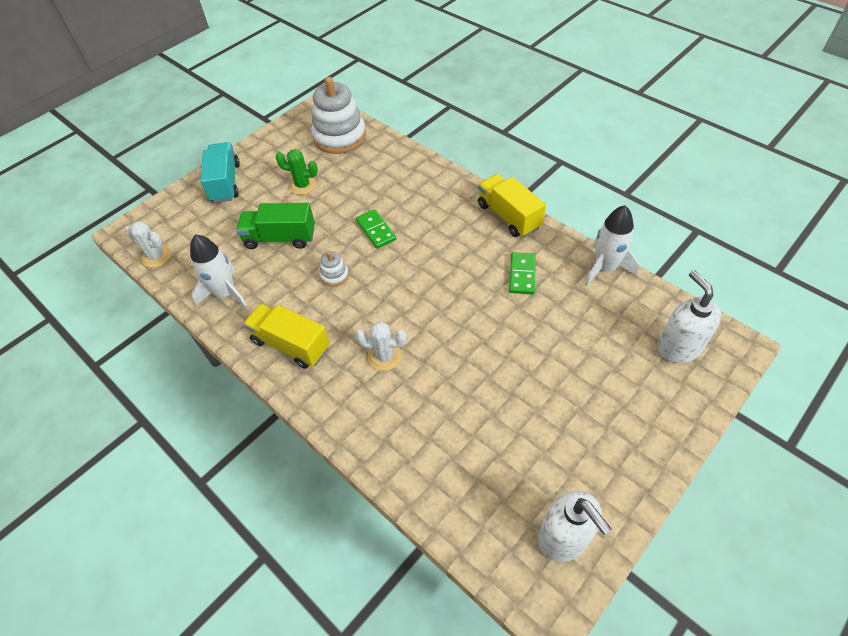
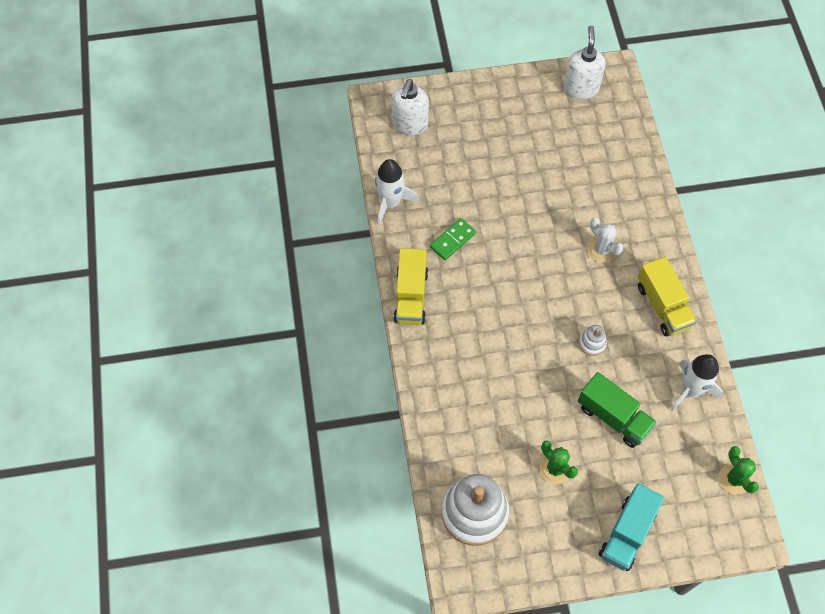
camera: 145 degrees left, 10 degrees up
(156, 256) = (734, 479): white cactus -> green cactus
(376, 230) = (527, 363): green domino -> none

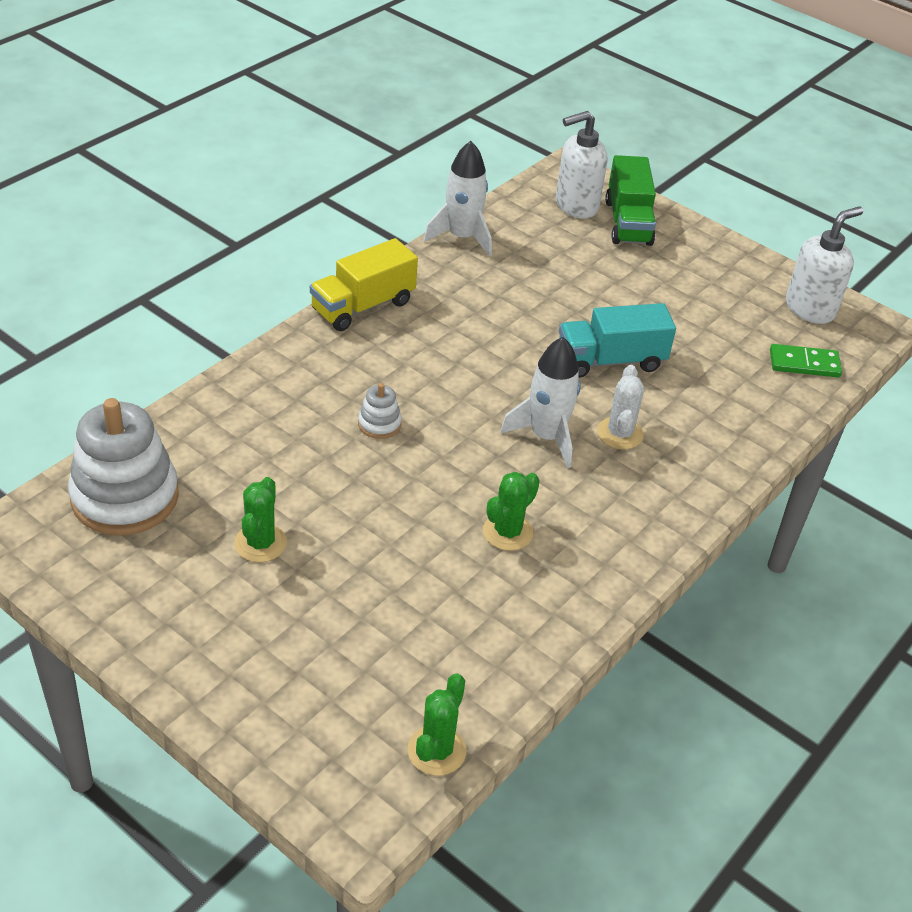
camera: 45 degrees right, 20 degrees down
(452, 240) = (474, 304): green domino -> green domino (804, 363)
(592, 343) = (479, 489): white stacking toy -> white stacking toy (379, 424)
(613, 417) = (395, 564): green truck -> green truck (628, 222)
(627, 533) = (234, 667): turquoise truck -> turquoise truck (610, 361)
(629, 352) = (507, 532): none -> green cactus
(663, 306) = (614, 532): yellow truck -> none
(690, 390) = (523, 625): white rocket -> white rocket (546, 436)

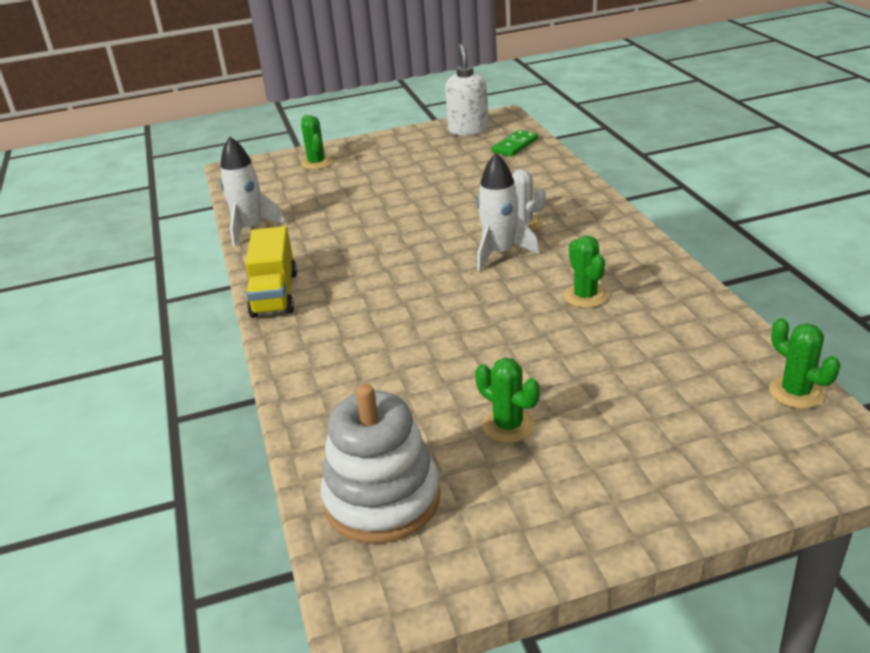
camera: 50 degrees left, 10 degrees down
(379, 424) = (419, 323): white stacking toy -> none
(576, 206) = (275, 176): white soap dispenser -> none
(610, 361) = (447, 207): turquoise truck -> none
(628, 222) = (317, 163): green truck -> green cactus

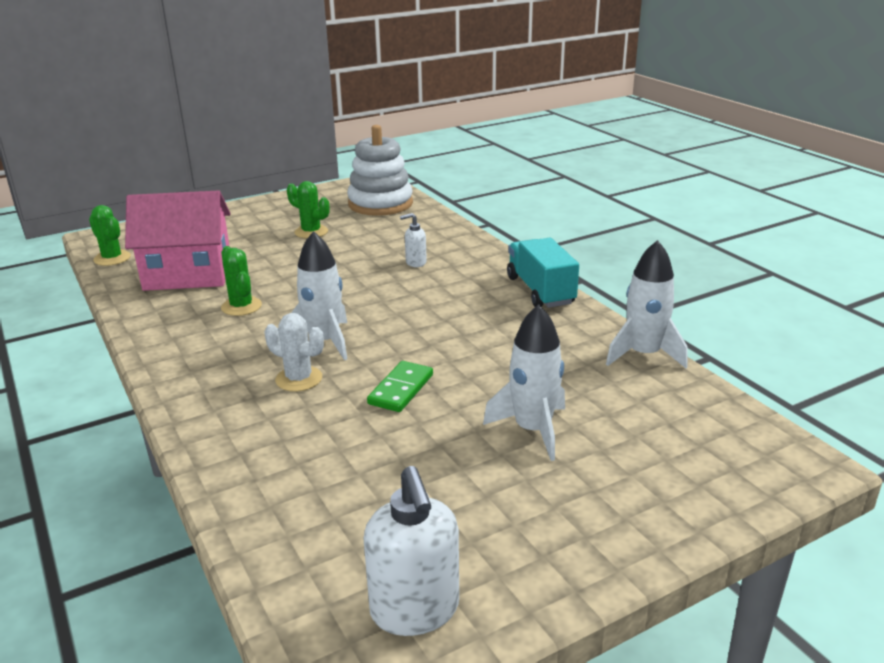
camera: 165 degrees right, 5 degrees down
(275, 294) = (540, 290): yellow truck -> turquoise truck
(317, 163) = (668, 483): green cactus -> none
(370, 187) = (533, 430): none -> white rocket
(381, 346) = (415, 262): none -> white soap dispenser
(515, 146) = (309, 552): green domino -> green domino (401, 389)
(665, 349) = (188, 275): none -> pink house

